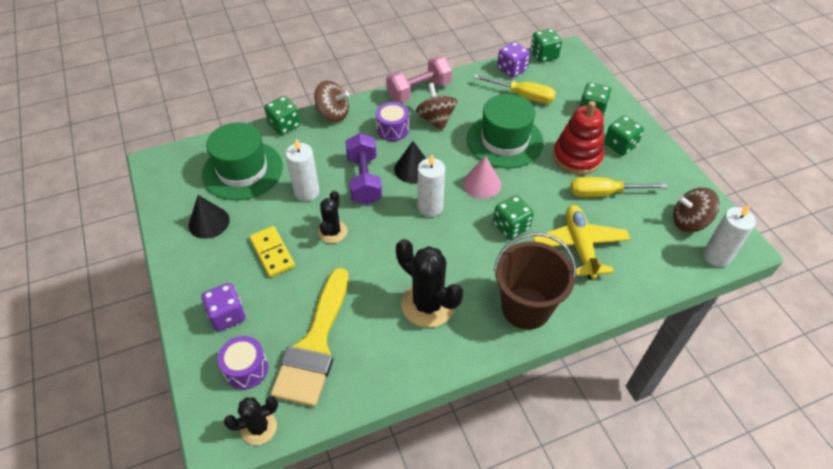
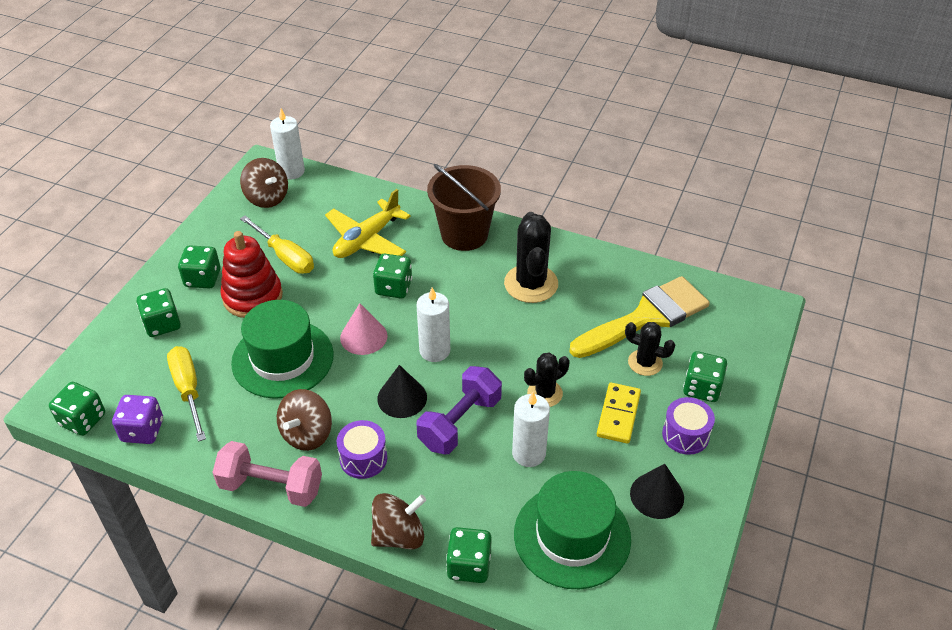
camera: 135 degrees left, 5 degrees down
(227, 315) = (702, 388): purple dice -> green dice
(246, 369) = (714, 338): purple drum -> purple drum (685, 435)
(259, 427) = (732, 296): black cactus -> black cactus (645, 363)
(333, 114) = (399, 535): brown spinning top -> brown spinning top turned 90 degrees clockwise

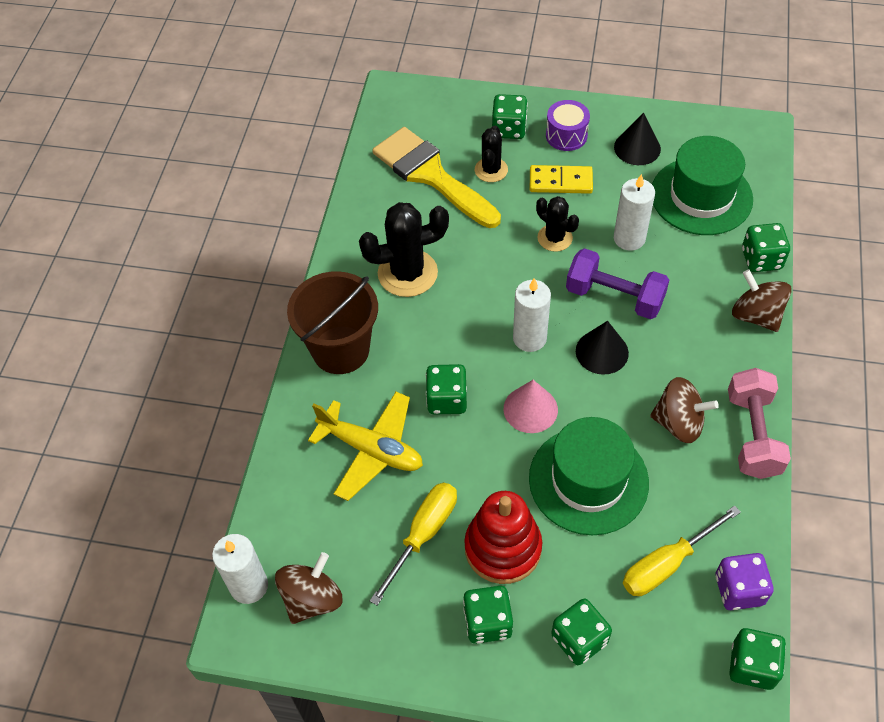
camera: 100 degrees left, 10 degrees up
(363, 458) = (687, 365): purple drum -> none

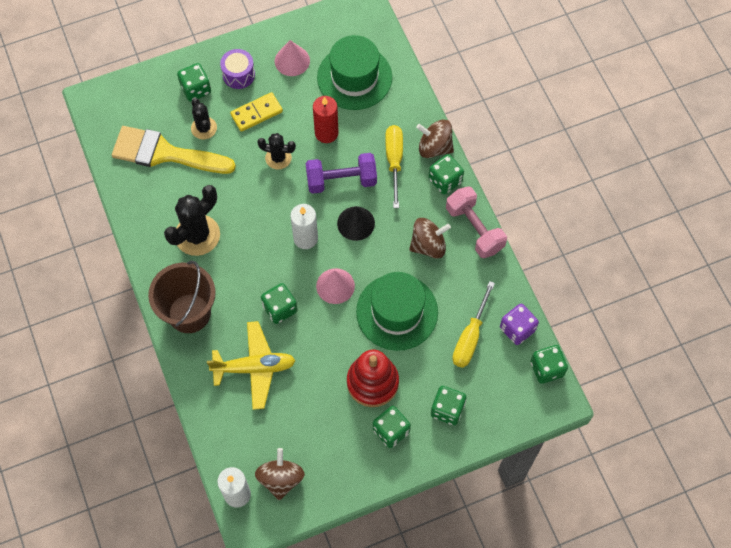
camera: 35 degrees left, 10 degrees up
(423, 534) = (321, 401): yellow screwdriver -> yellow screwdriver (394, 161)
(629, 238) = (326, 133): white candle -> red candle
(637, 148) = (292, 61): black cone -> pink cone
(761, 259) = (416, 105): green dice -> green dice (445, 180)

